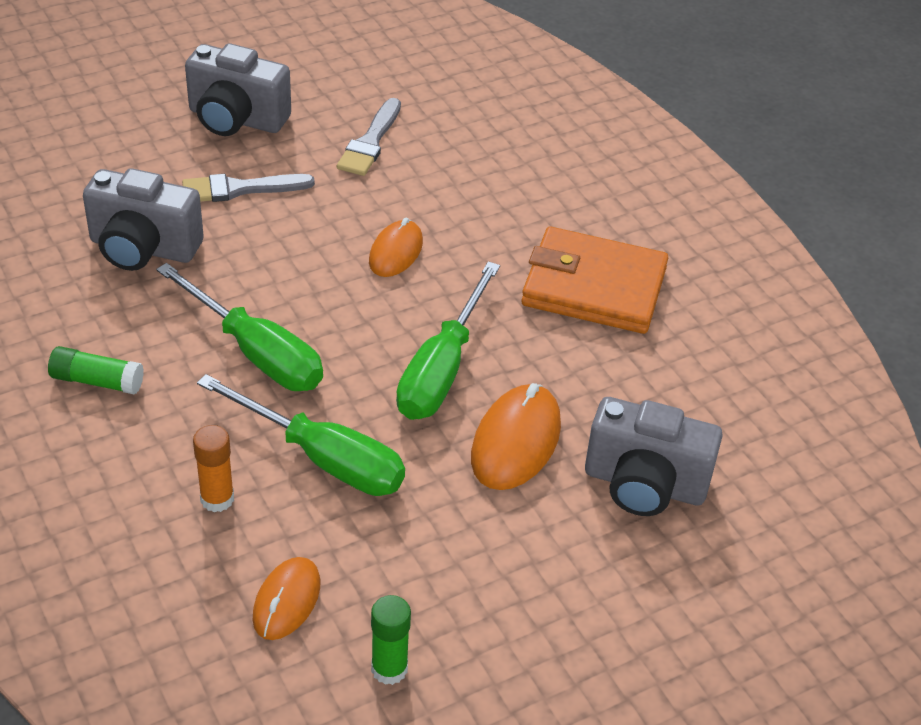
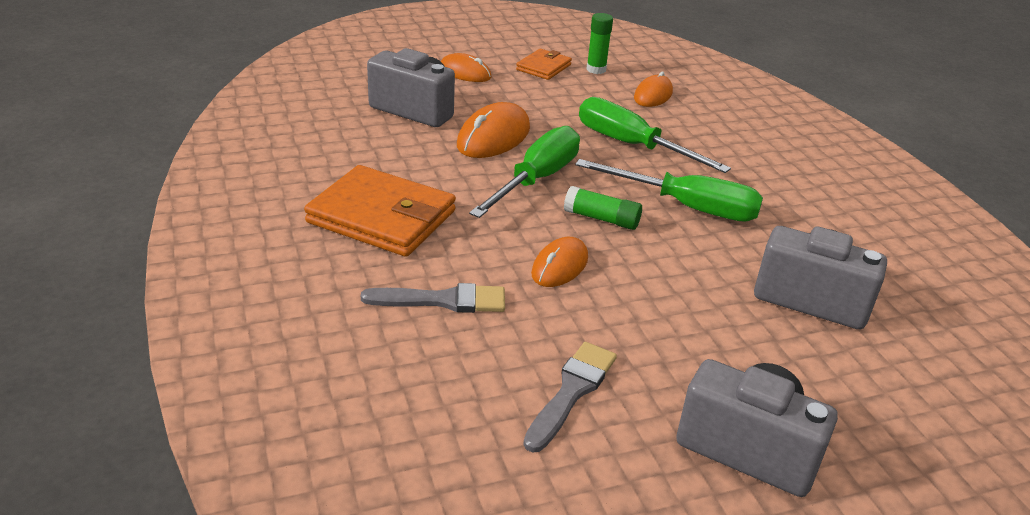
camera: 170 degrees left, 10 degrees down
(97, 381) = (810, 204): green glue stick -> green glue stick (601, 219)
(217, 499) = (702, 136): orange glue stick -> none
(240, 189) = (726, 349): grey brush -> grey brush (443, 300)
(256, 352) = (686, 207): green screwdriver -> green screwdriver turned 150 degrees clockwise
(484, 655) = (543, 67): none -> orange wallet
(611, 605) = (465, 73): none -> orange mouse

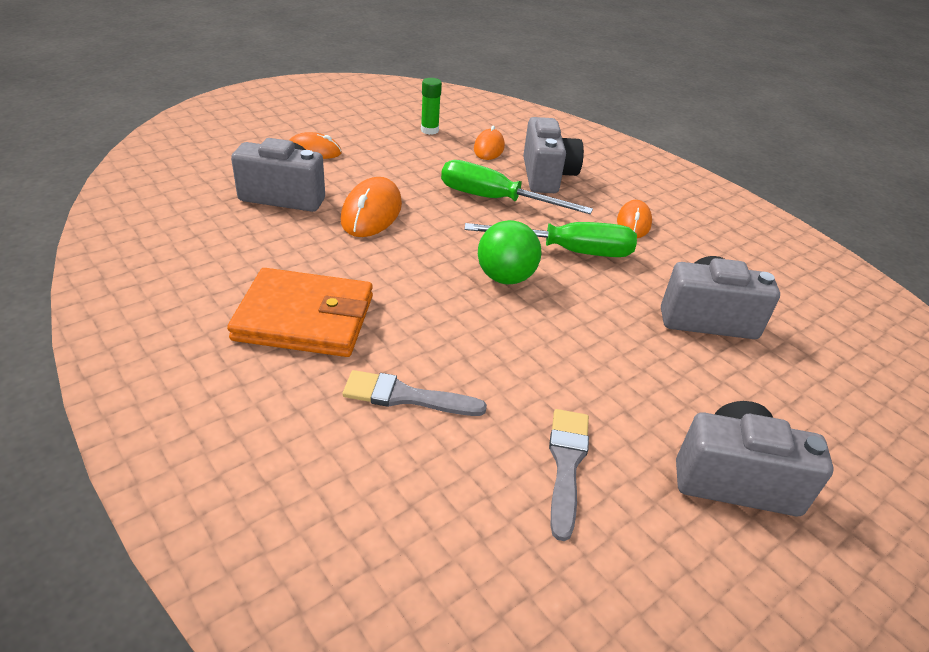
camera: 20 degrees left, 5 degrees up
(443, 300) = (406, 396): grey brush -> grey brush turned 150 degrees counterclockwise
(536, 180) = (430, 249): green screwdriver -> none
(543, 67) = (383, 134): orange wallet -> none
(559, 266) = (493, 334): orange mouse -> orange mouse (633, 222)
(601, 219) = (505, 277): green glue stick -> green ball
(704, 131) = (546, 176): none -> grey camera

